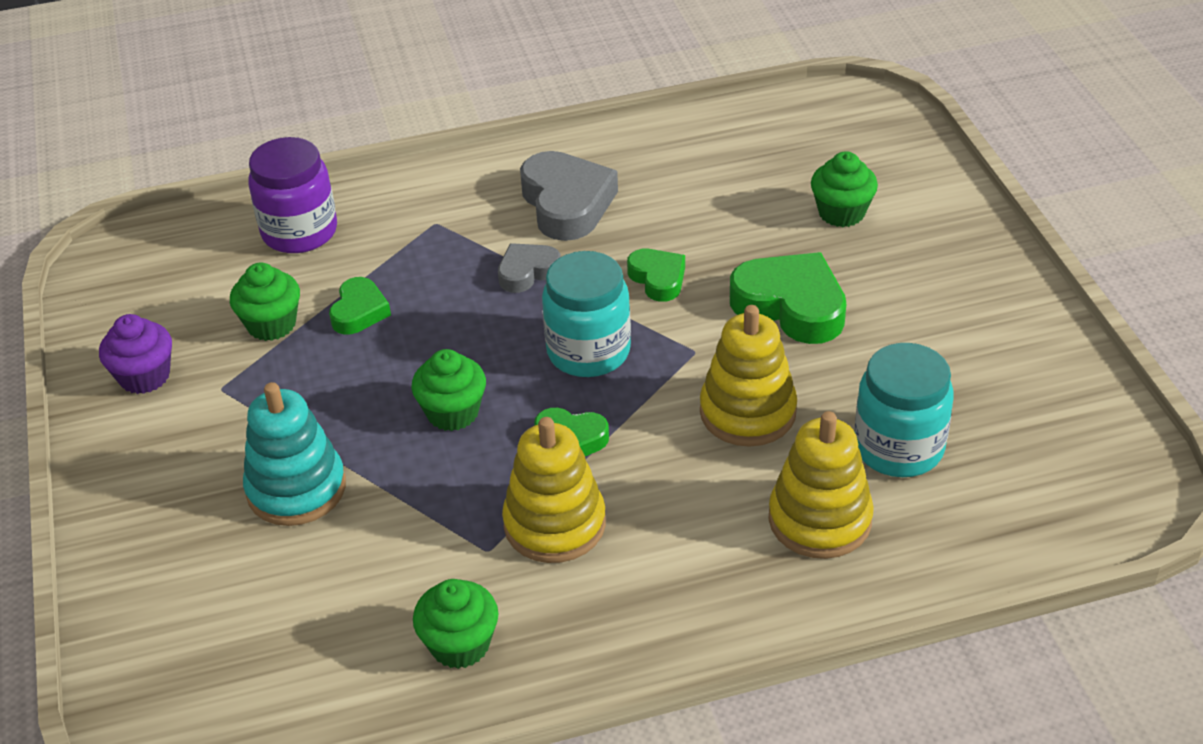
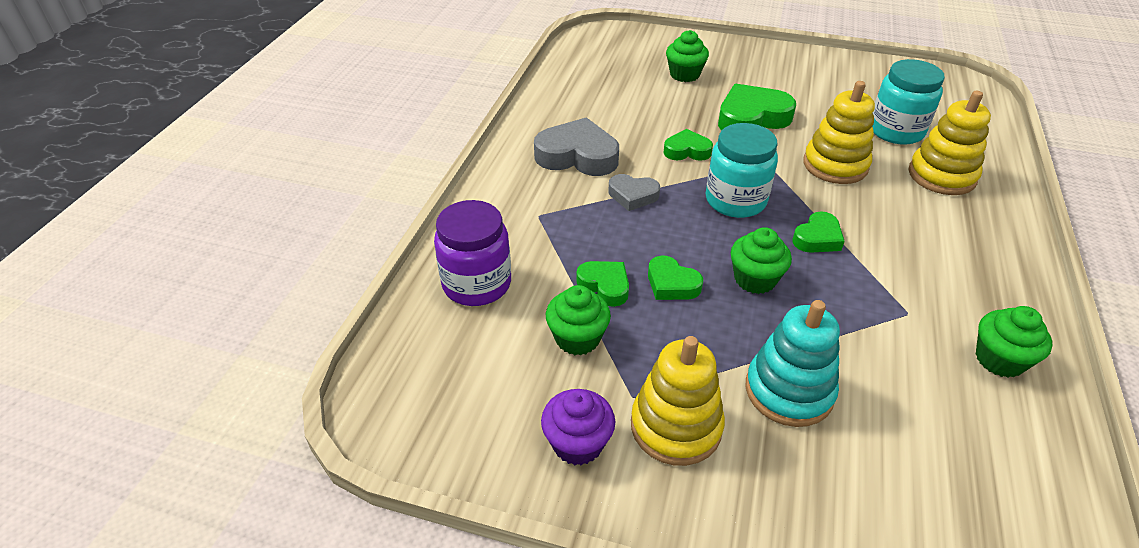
camera: 60 degrees left, 0 degrees up
(397, 355) = (671, 284): none -> green heart
(527, 272) = (633, 195): grey heart -> grey heart turned 75 degrees counterclockwise
(554, 524) = (896, 274): yellow stacking toy -> yellow stacking toy (676, 426)

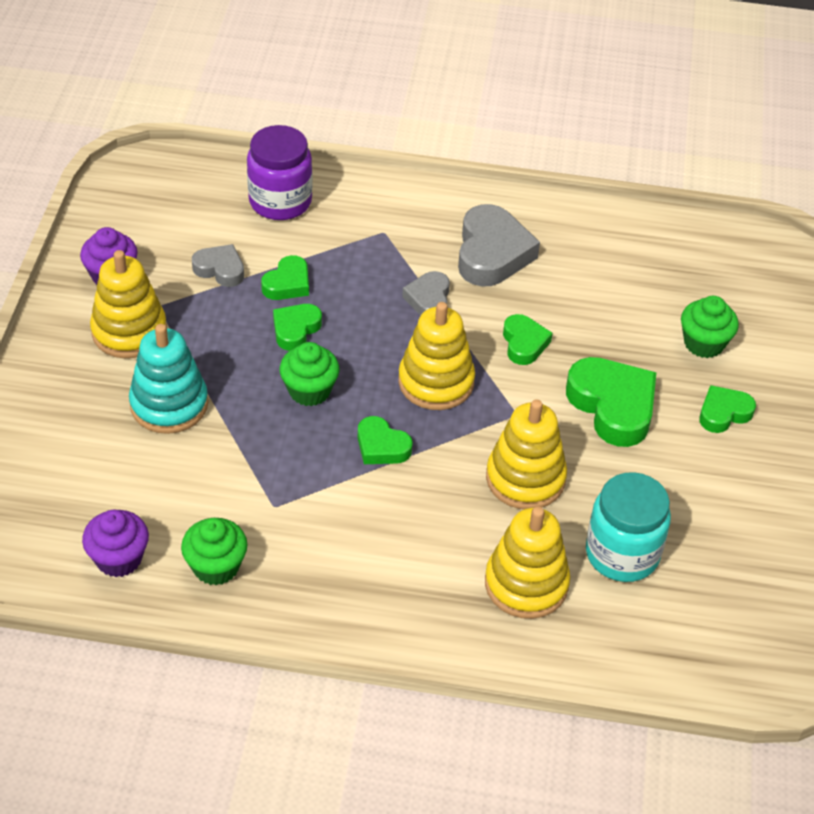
camera: 80 degrees right, 5 degrees up
(577, 338) = (220, 269): green cupcake -> grey heart
(735, 200) = (436, 382): turquoise jar -> yellow stacking toy
(752, 76) = (723, 413): none -> green heart
(1021, 442) = (119, 559): none -> purple cupcake

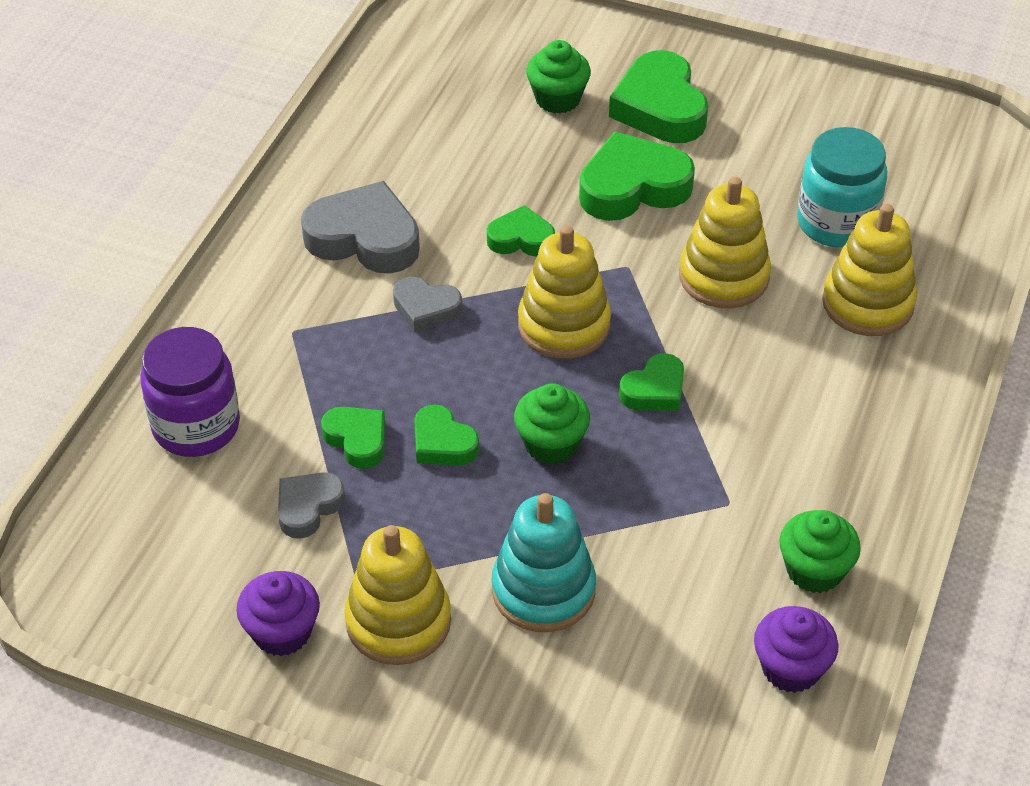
camera: 75 degrees left, 0 degrees up
(723, 413) = (660, 107): green heart -> green heart, size x1.76

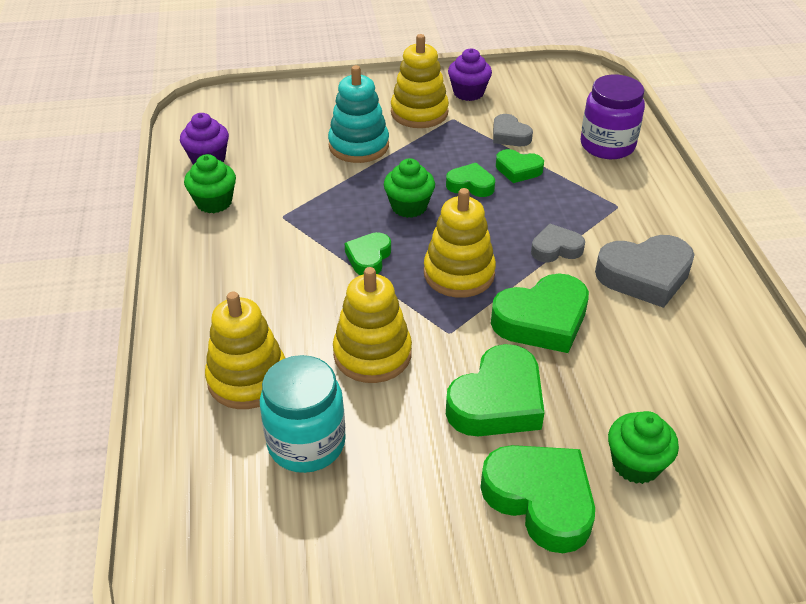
camera: 150 degrees right, 5 degrees down
(308, 507) = (509, 135): grey heart -> grey heart turned 135 degrees clockwise
(521, 239) = (542, 320): green heart -> green heart, size x1.76

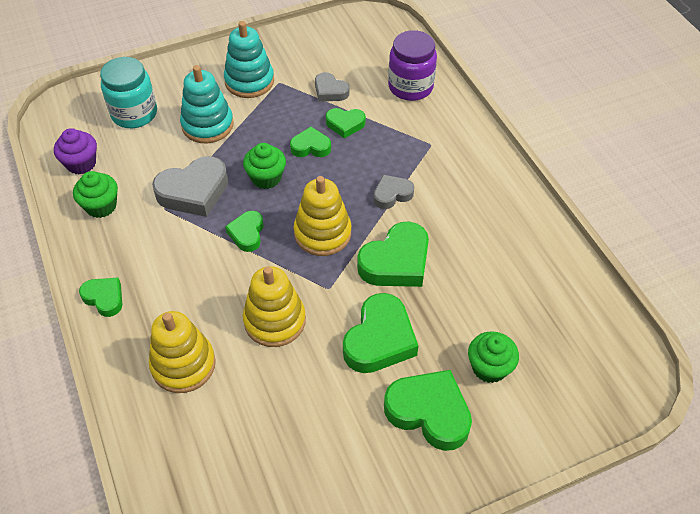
camera: 15 degrees left, 10 degrees up
(183, 292) = (104, 298): none -> green heart
(306, 443) = (246, 409): turquoise jar -> turquoise jar (134, 114)
(419, 113) = (249, 81): yellow stacking toy -> turquoise stacking toy
(468, 93) = (285, 53): purple cupcake -> none
(644, 276) = (464, 205): grey heart -> grey heart (194, 191)

